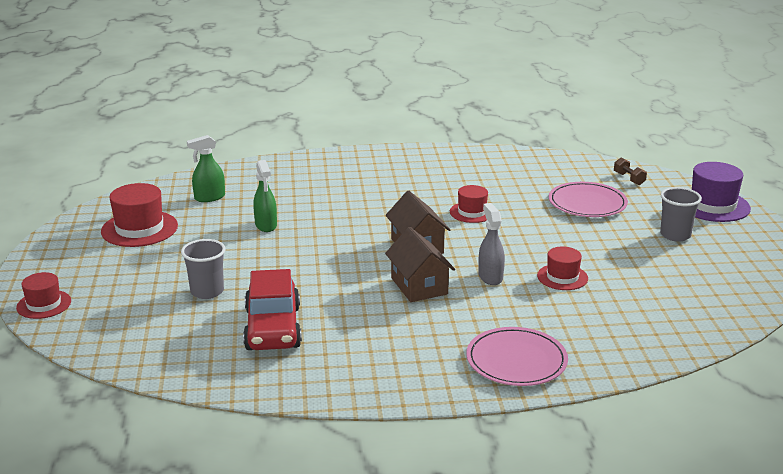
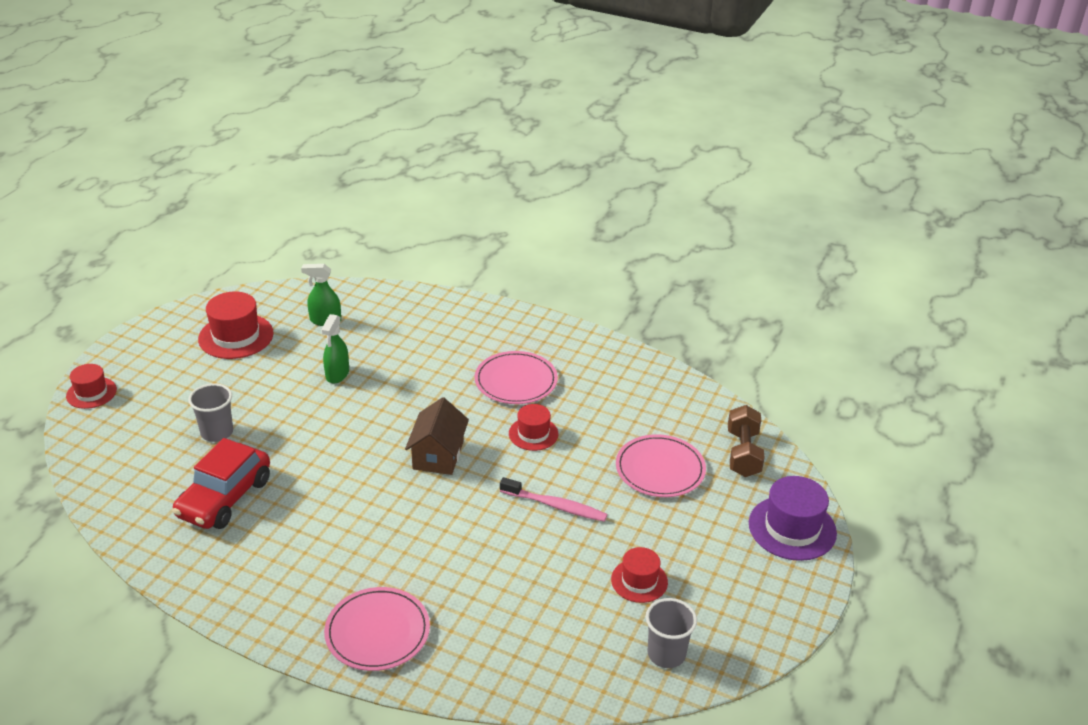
camera: 30 degrees right, 10 degrees up
(417, 188) = (516, 381): none -> pink plate
(419, 286) = (389, 505): brown house -> none
(490, 277) = (462, 522): grey spray bottle -> none
(544, 245) = (555, 505): none -> pink toothbrush
(562, 277) = (527, 553): red hat -> red hat (639, 581)
(629, 179) = (743, 453): brown dumbbell -> brown dumbbell, size x1.75
(675, 235) = (702, 551): grey cup -> grey cup (666, 654)

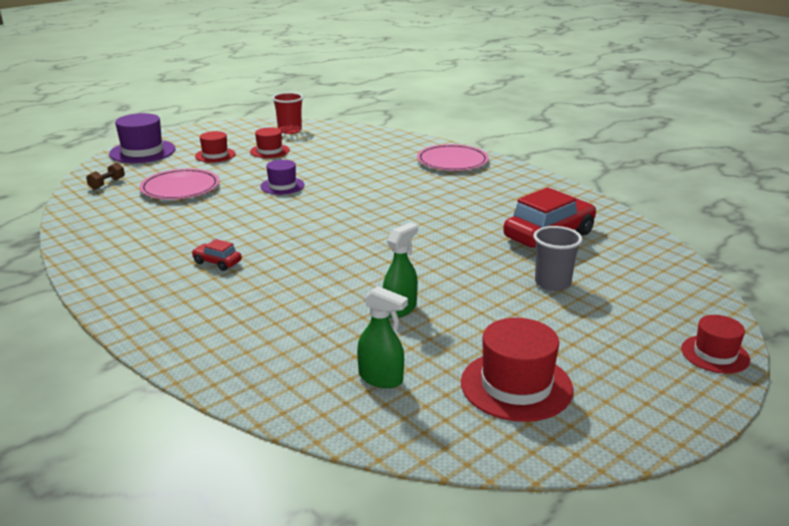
camera: 155 degrees left, 10 degrees down
(438, 455) = (345, 227): brown house -> none
(516, 381) = (217, 262): pink plate -> red car
(533, 434) = (249, 224): red hat -> red hat (215, 155)
(555, 505) = (282, 186): pink toothbrush -> purple hat
(666, 654) = (290, 130): grey cup -> red cup
(743, 453) = (107, 184): brown dumbbell -> brown dumbbell, size x0.57

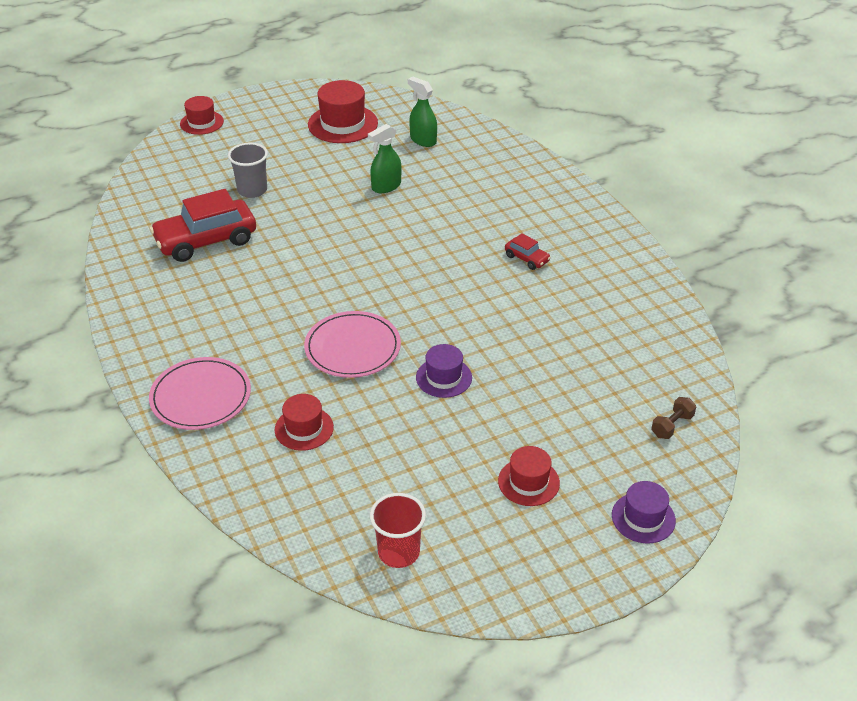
camera: 165 degrees left, 15 degrees up
(142, 151) = (643, 518): purple hat -> purple hat, size x0.62
(180, 188) = (573, 397): pink plate -> pink plate (352, 348)
(269, 151) = (445, 479): red hat -> red hat (304, 428)

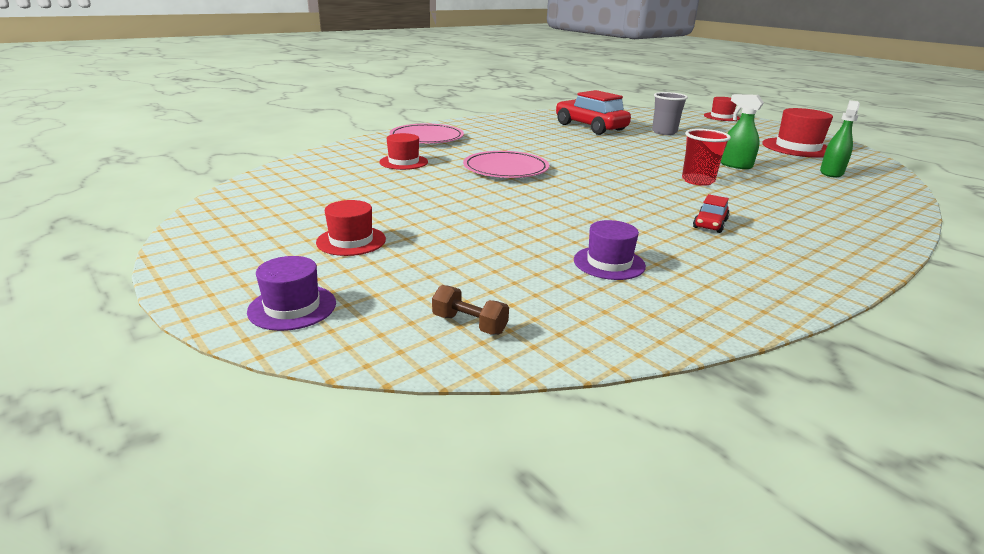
camera: 75 degrees right, 15 degrees down
(398, 552) = (264, 197): red cup -> red cup (698, 181)
(444, 377) = (488, 199): purple hat -> purple hat (609, 263)

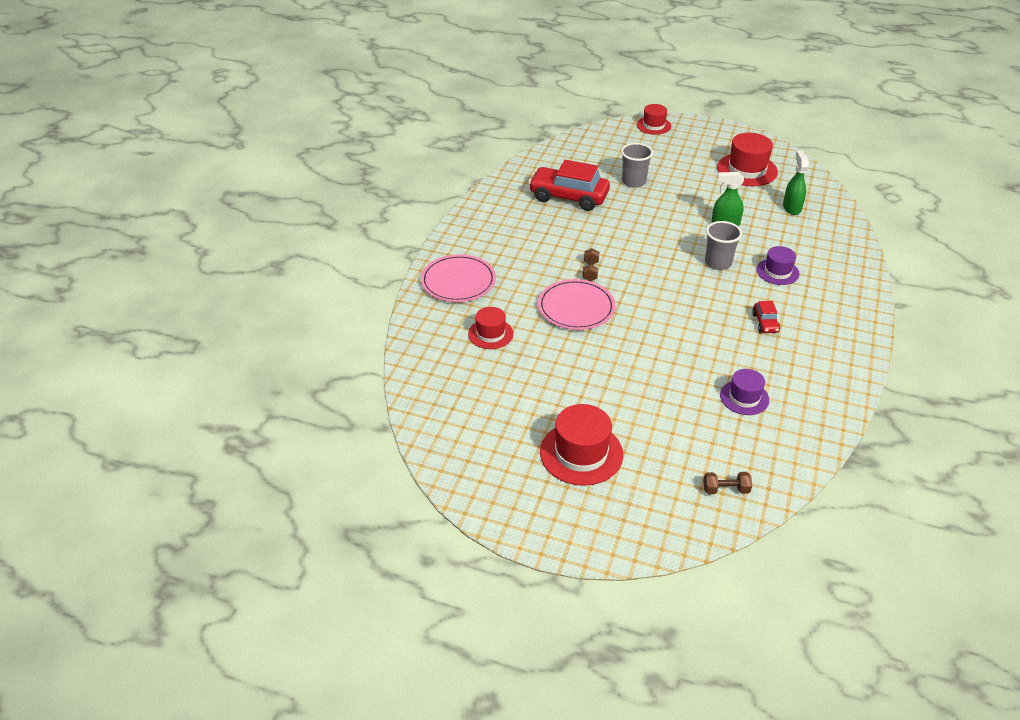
camera: 30 degrees left, 15 degrees up
(292, 307) = (626, 527): purple hat -> purple hat (777, 272)
(351, 241) = (581, 453): red hat -> red hat, size x1.62
(551, 157) = (590, 271): none -> brown dumbbell
(698, 181) = (718, 263): red cup -> grey cup

